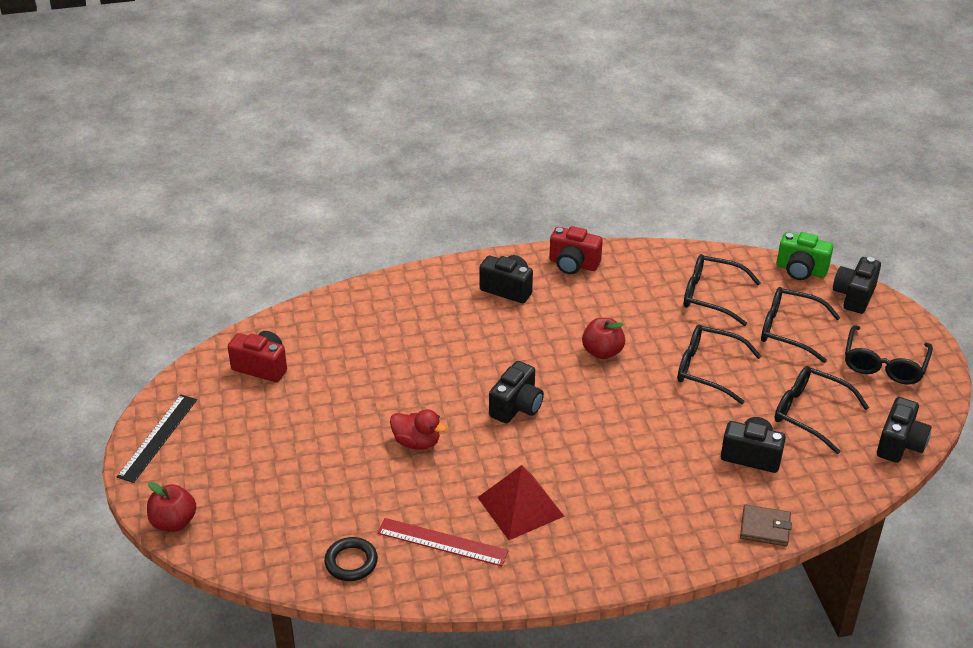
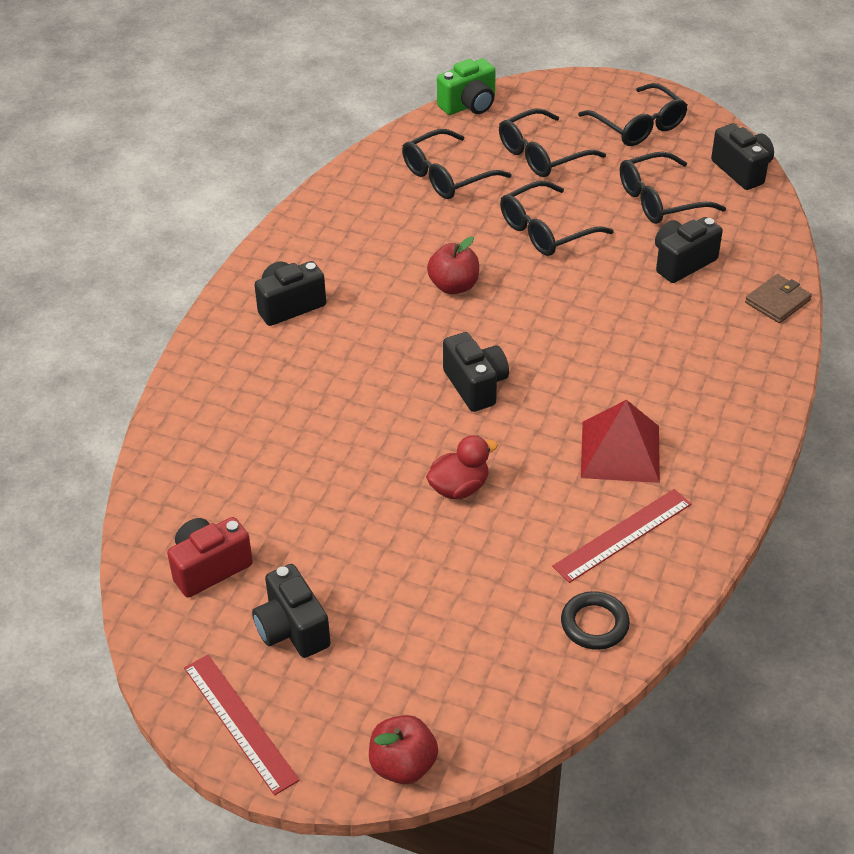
camera: 55 degrees left, 5 degrees up
(158, 437) = (240, 722): black ruler -> red ruler
(573, 264) = (302, 241): red camera -> none
(854, 296) = (535, 94): black camera -> black camera (292, 629)

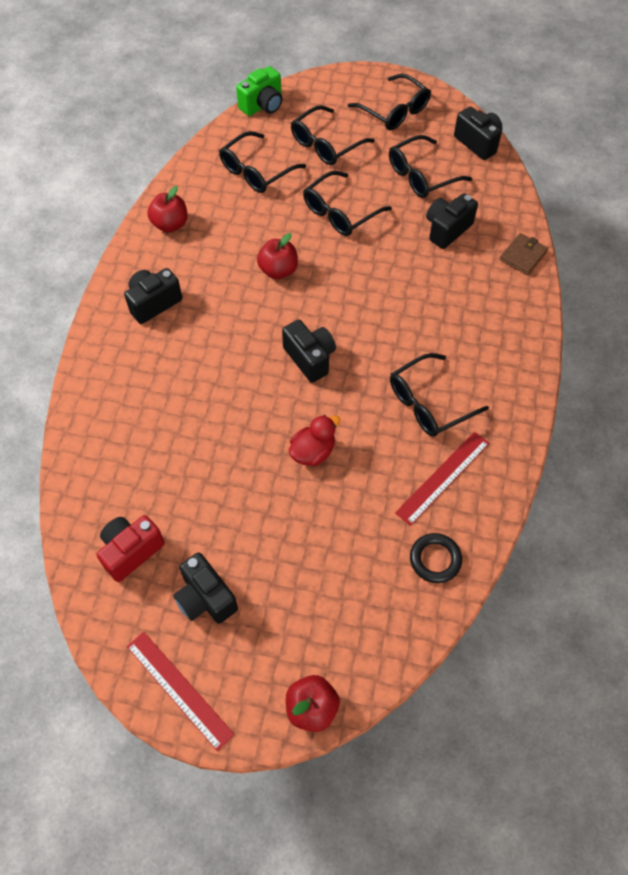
camera: 10 degrees left, 15 degrees up
(326, 223) = (170, 224): none -> red apple
(620, 451) = (428, 403): red pyramid -> black glasses

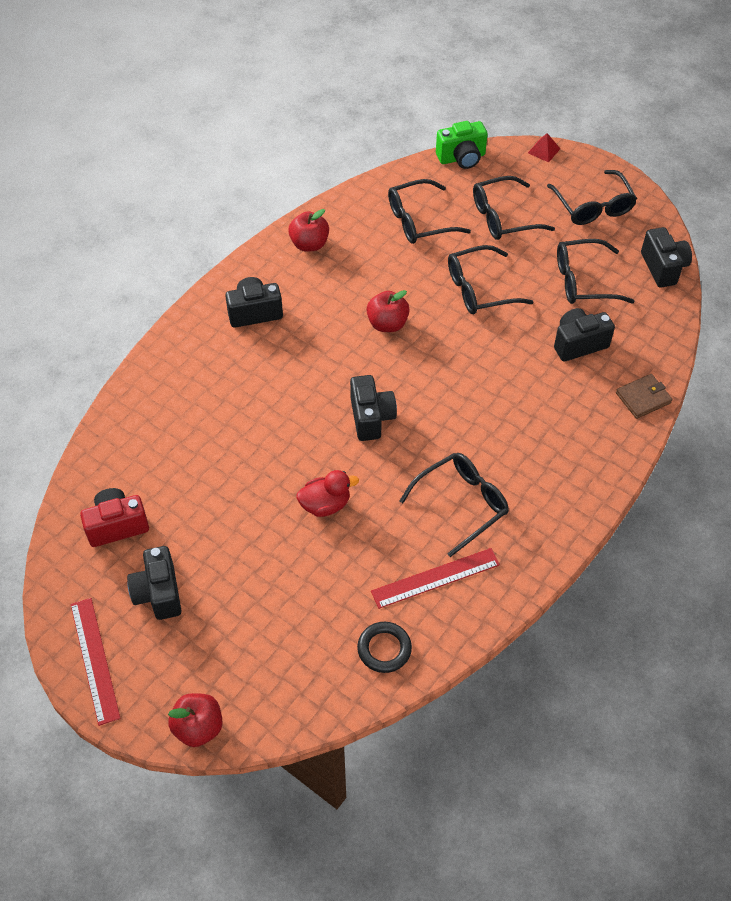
camera: 25 degrees right, 5 degrees down
(328, 77) = (544, 150): none -> red pyramid
(428, 403) = (462, 504): black glasses -> black glasses turned 150 degrees clockwise

